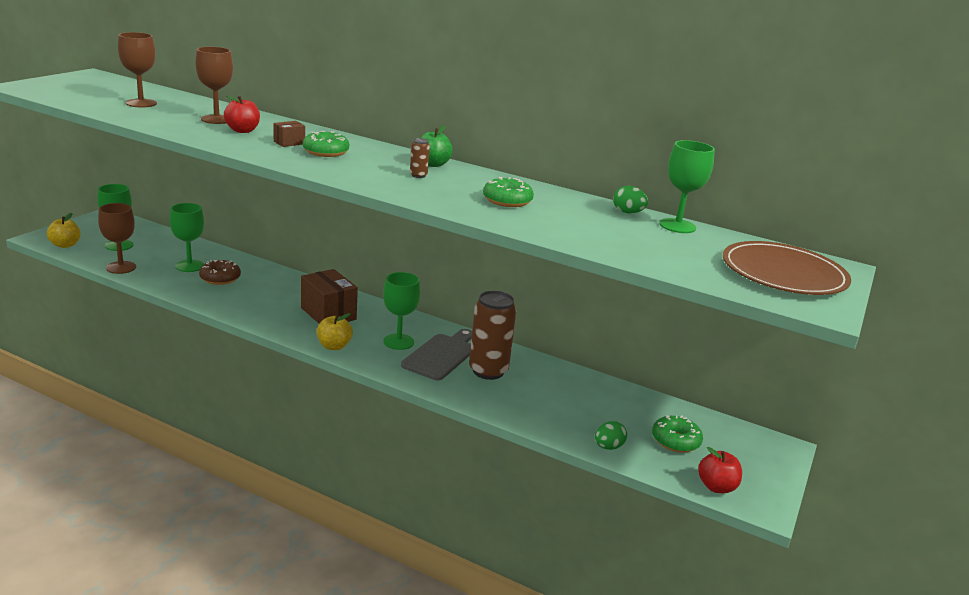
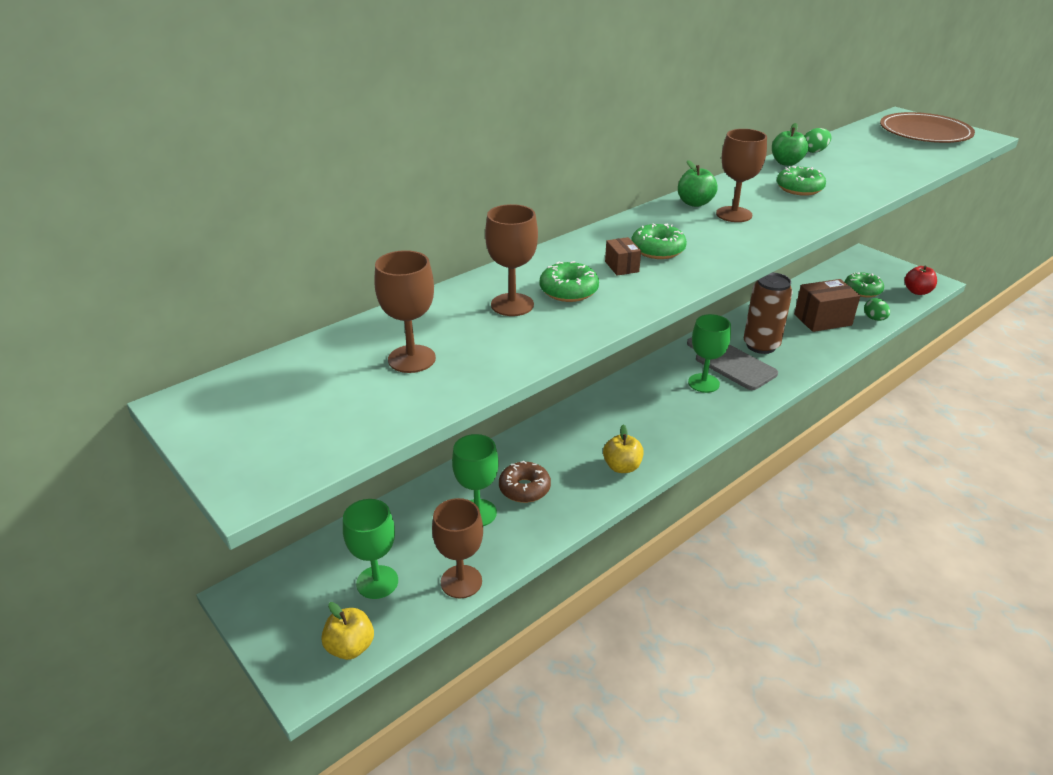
camera: 65 degrees left, 10 degrees up
(243, 131) = (568, 291): red apple -> green donut
(328, 314) = (636, 417): brown box -> brown box (822, 320)
(334, 346) = (710, 424): yellow apple -> yellow apple (622, 467)
(418, 175) = (734, 214): brown can -> brown goblet
(576, 199) = (786, 163): none -> green apple
(677, 226) = (840, 142): green goblet -> none

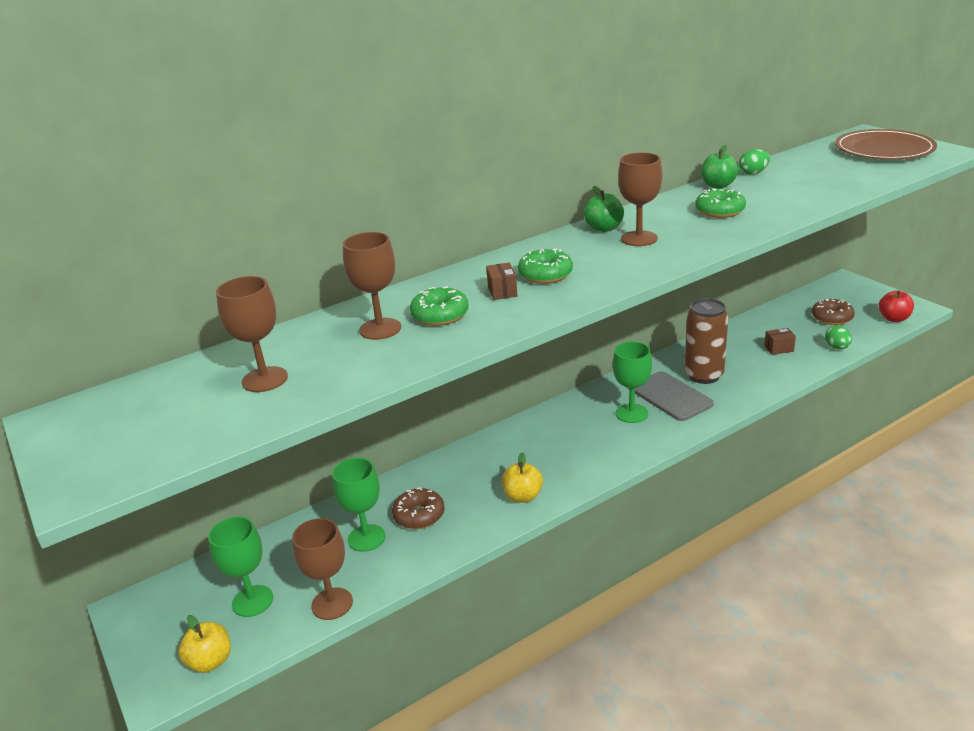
camera: 10 degrees right, 5 degrees down
(822, 320) = (779, 349): brown box -> brown box, size x0.49
(862, 290) = (832, 318): green donut -> brown donut

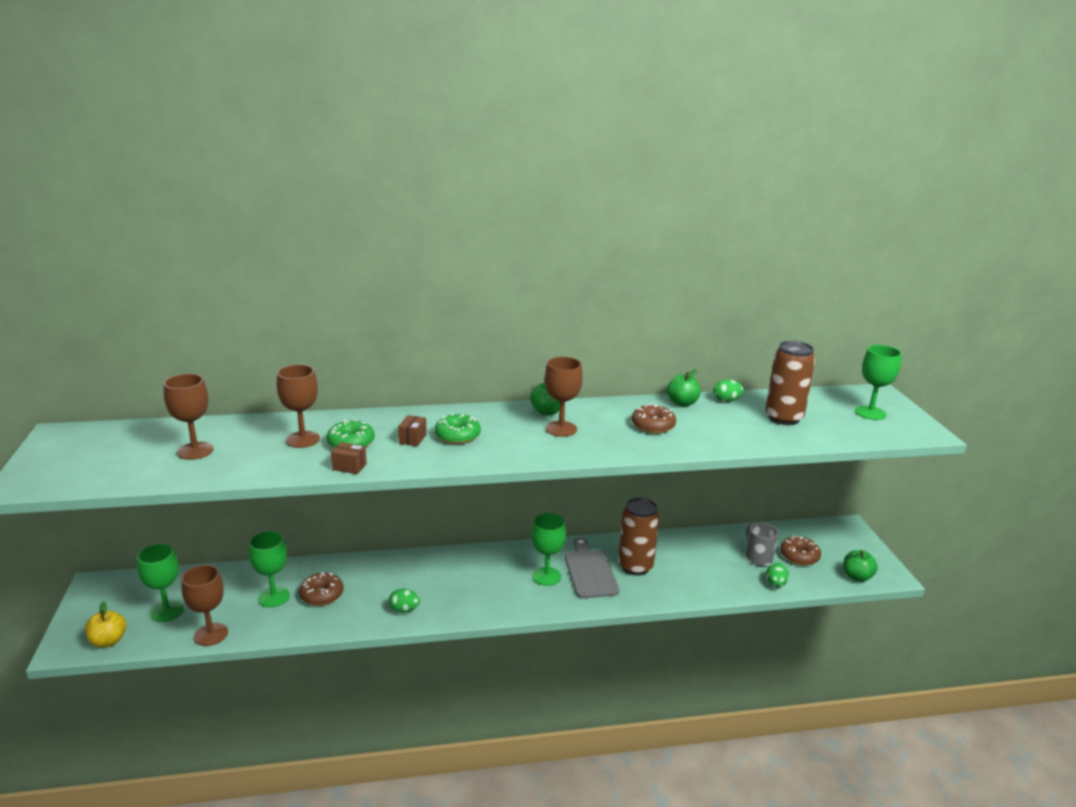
camera: 20 degrees right, 5 degrees down
(523, 496) = (404, 610): yellow apple -> green egg
(719, 211) = (653, 426): green donut -> brown donut
(779, 349) = (722, 567): brown box -> brown box (349, 467)
(800, 331) = (758, 558): none -> grey mug
(821, 173) = (783, 418): none -> brown can
(884, 149) = (870, 413): brown plate -> green goblet
(894, 318) = (857, 577): red apple -> green apple

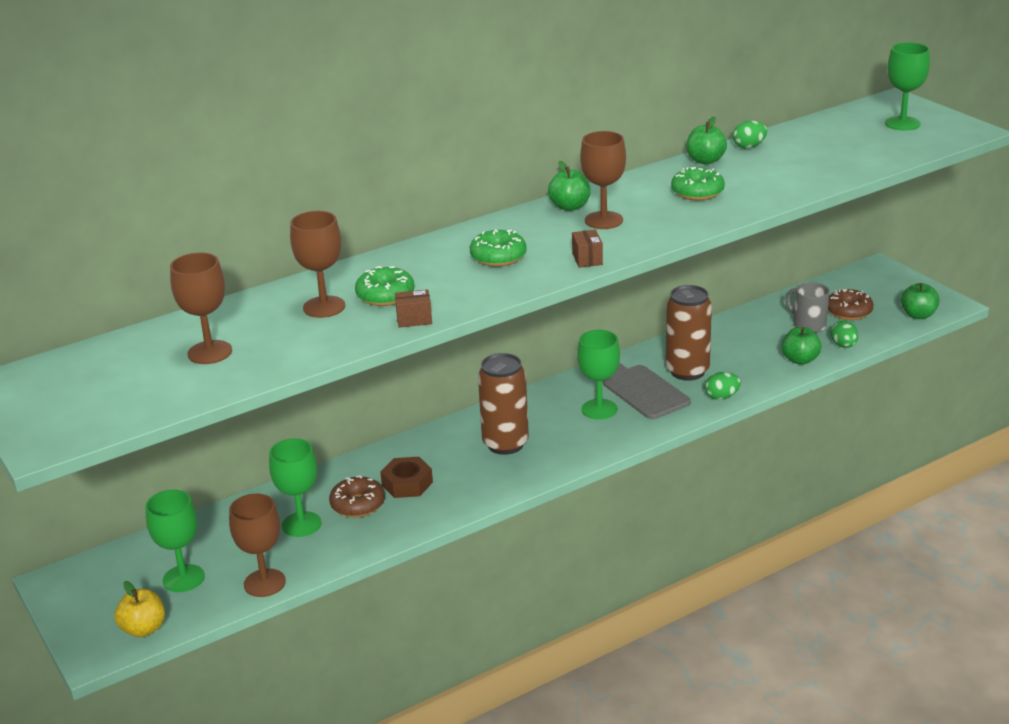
camera: 20 degrees left, 5 degrees up
(367, 590) = (407, 483): none -> brown nut
(404, 610) = (469, 489): green egg -> green egg (722, 397)
(412, 439) = (451, 273): brown box -> brown box (587, 259)
(653, 426) = (697, 192): brown donut -> green donut
(731, 585) = (800, 360): none -> green apple
(783, 418) = (822, 150): brown can -> brown can (505, 444)

